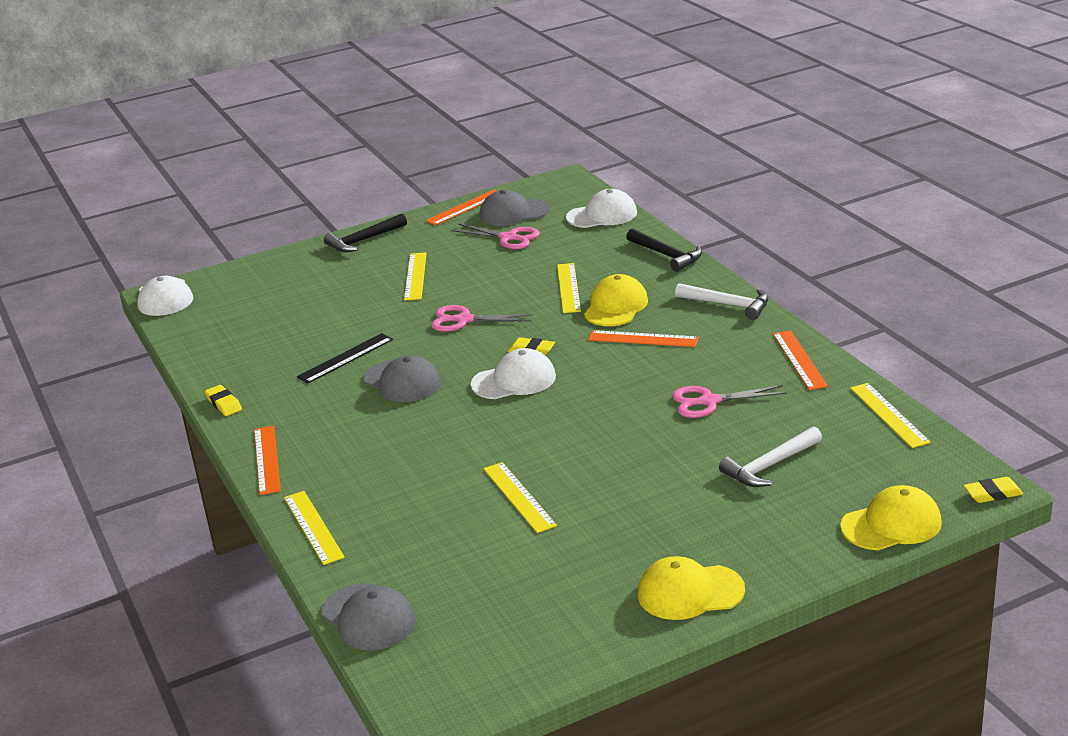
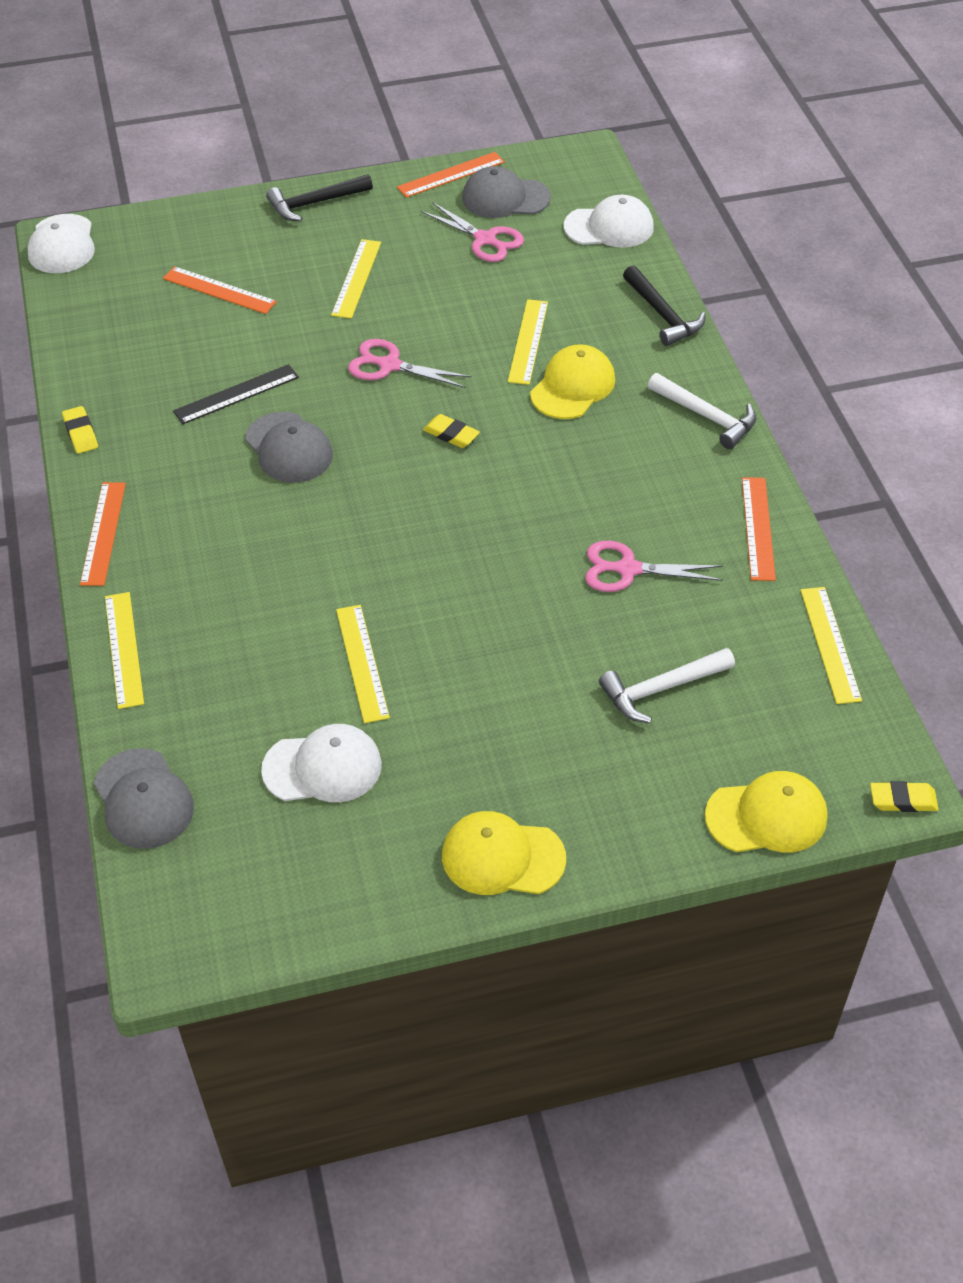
camera: 10 degrees right, 20 degrees up
(514, 380) = (415, 478): white cap -> white cap (323, 767)
(643, 339) = (586, 448): orange ruler -> orange ruler (219, 290)

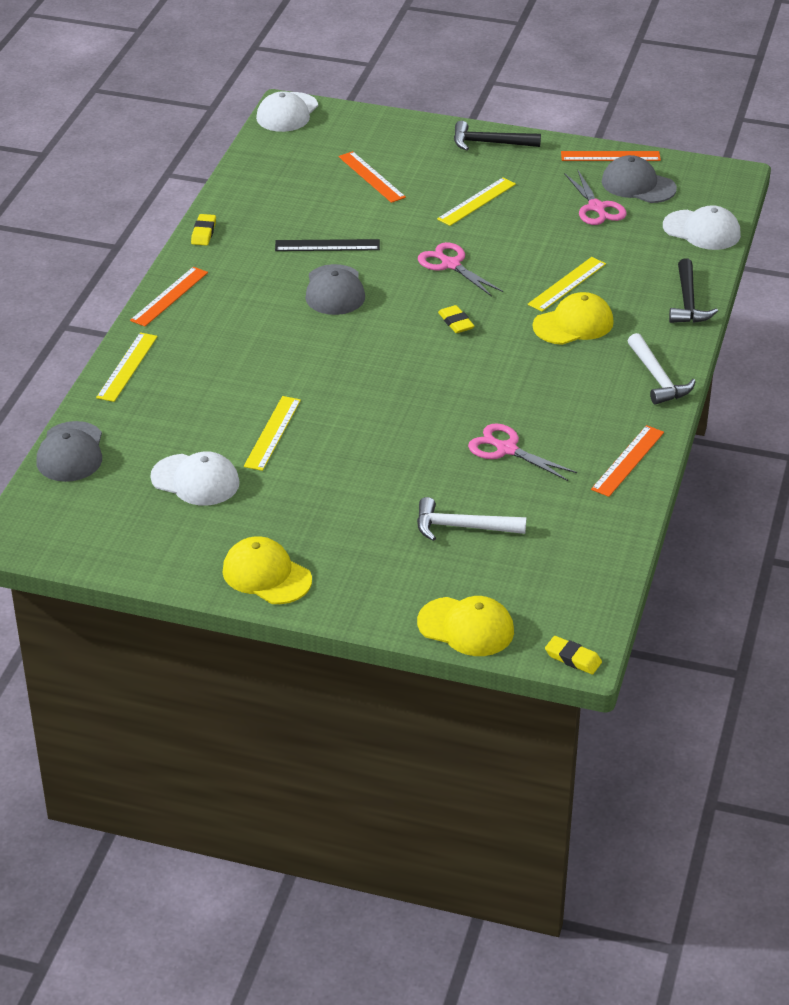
camera: 30 degrees right, 10 degrees down
(829, 644) = (611, 549): yellow ruler -> none

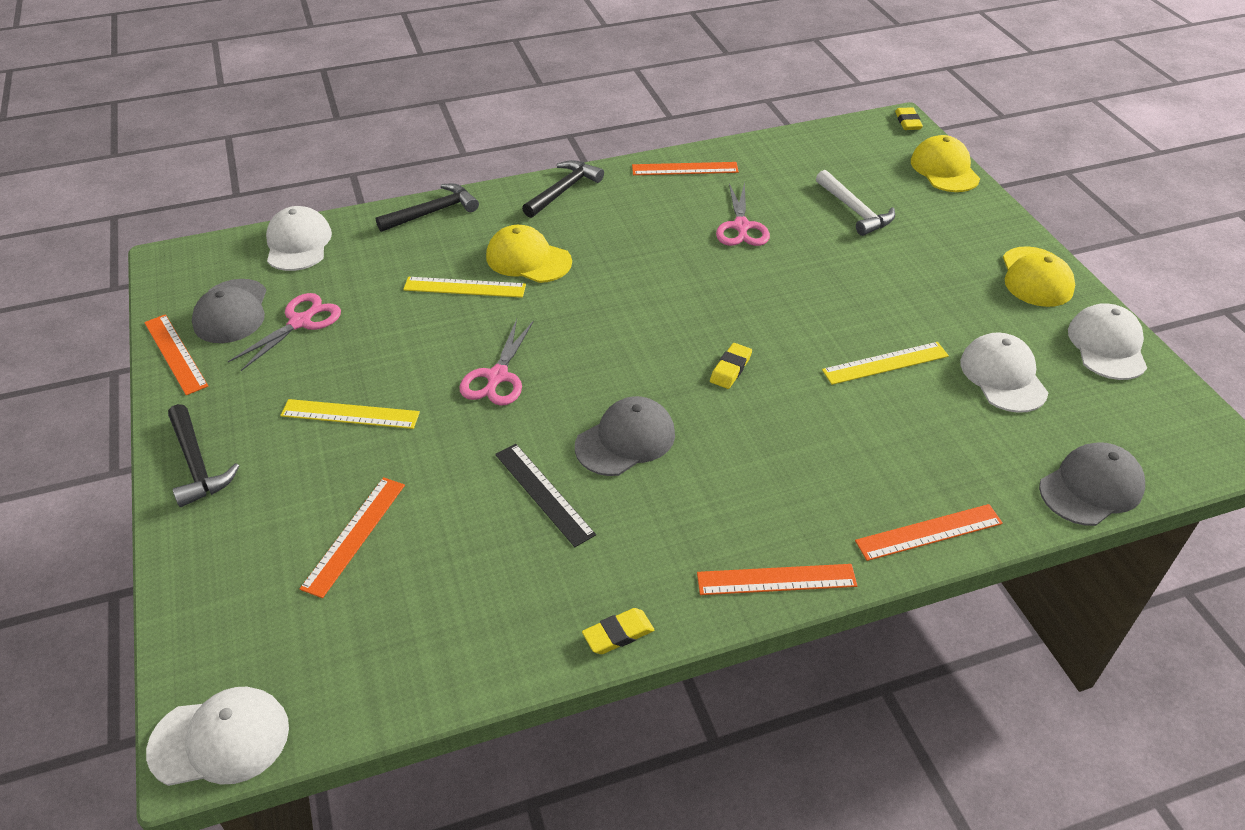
camera: 125 degrees left, 5 degrees up
(127, 367) = (929, 532): yellow ruler -> orange ruler
(158, 556) = (1107, 346): none -> white cap
(456, 322) = (596, 328): yellow eraser -> yellow eraser (730, 369)
(658, 378) = (563, 190): white hammer -> black hammer

